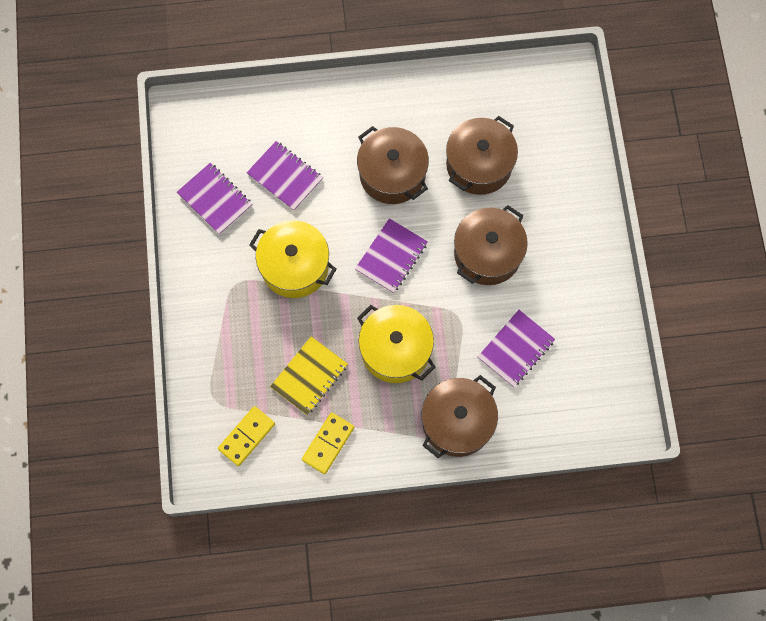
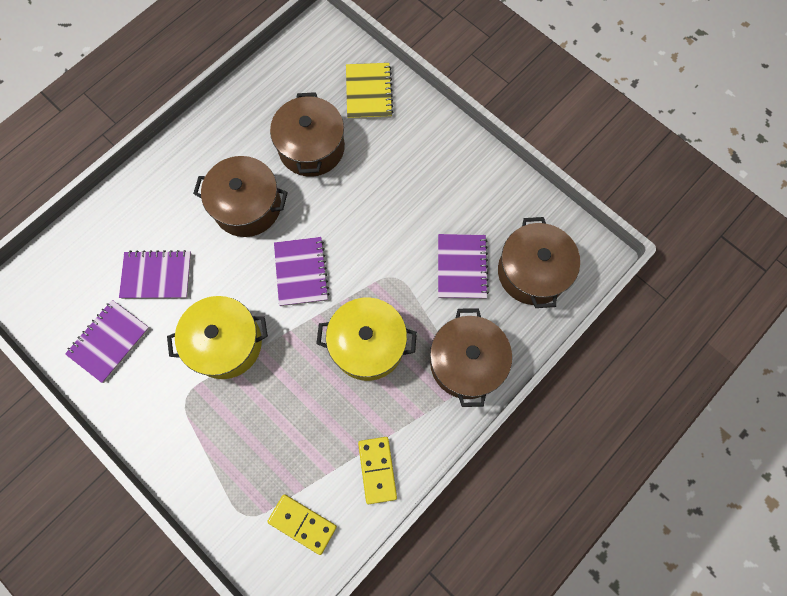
camera: 40 degrees left, 0 degrees up
(215, 199) = (109, 341): purple notebook -> purple notebook turned 60 degrees counterclockwise
(246, 436) = (302, 524): yellow domino -> yellow domino turned 60 degrees counterclockwise
(309, 376) = (314, 426): yellow notebook -> yellow notebook (369, 92)
(487, 254) = (376, 210): brown pot -> brown pot (532, 272)

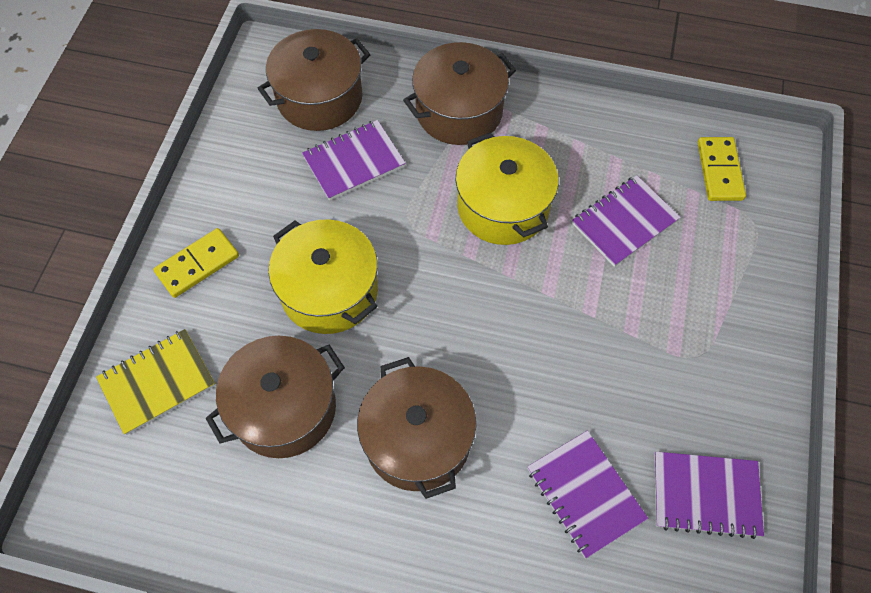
camera: 120 degrees left, 10 degrees down
(226, 343) = (606, 352): yellow pot -> yellow pot (329, 291)
(301, 272) = (465, 320): purple notebook -> purple notebook (624, 222)
(377, 470) = (620, 135): yellow domino -> yellow domino (197, 264)

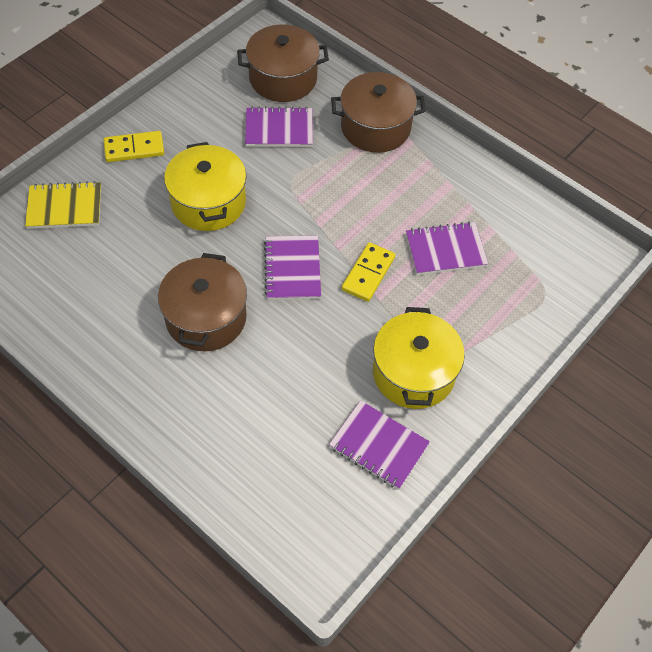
camera: 25 degrees right, 5 degrees down
(284, 408) = (133, 259): brown pot -> none
(503, 206) = (364, 202): yellow pot -> yellow pot (413, 373)
(584, 494) = (294, 404): purple notebook -> purple notebook (292, 269)
(719, 171) = (544, 248): yellow domino -> yellow domino (368, 274)

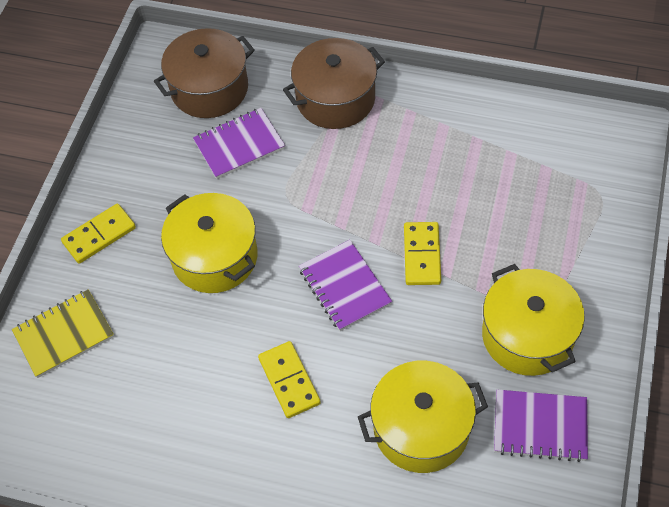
camera: 20 degrees left, 0 degrees up
(206, 318) = (289, 381): brown pot -> yellow domino
(284, 401) = (421, 428): none -> yellow pot
(445, 250) = (481, 195): purple notebook -> none

